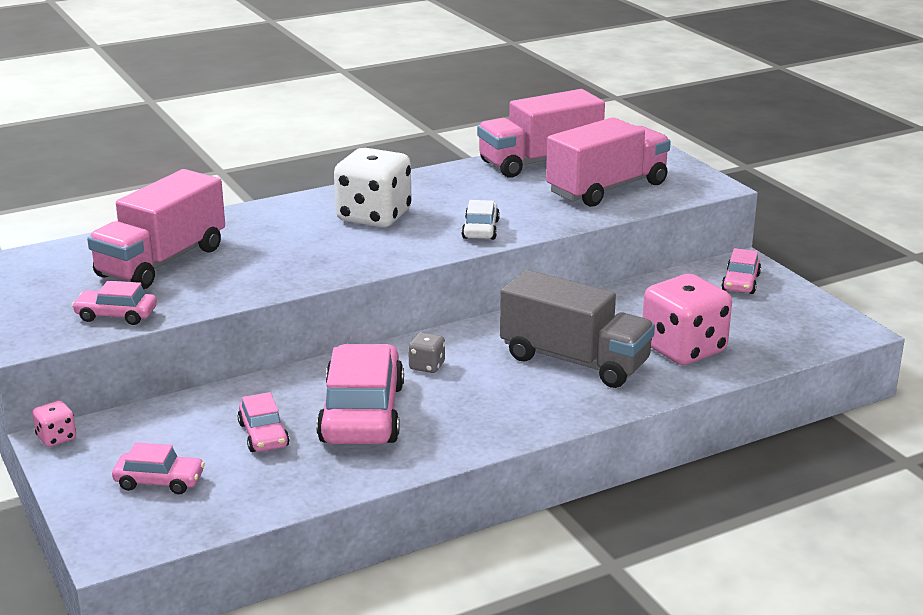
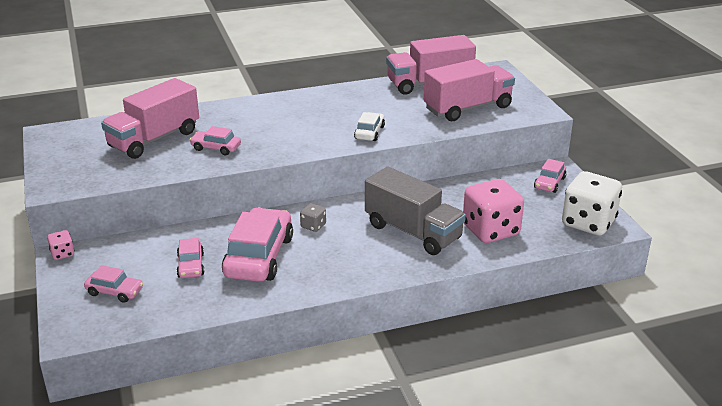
camera: 10 degrees right, 5 degrees up
(116, 315) = (111, 176): pink car -> pink car (216, 148)
(374, 217) = (302, 117): white dice -> white dice (588, 223)

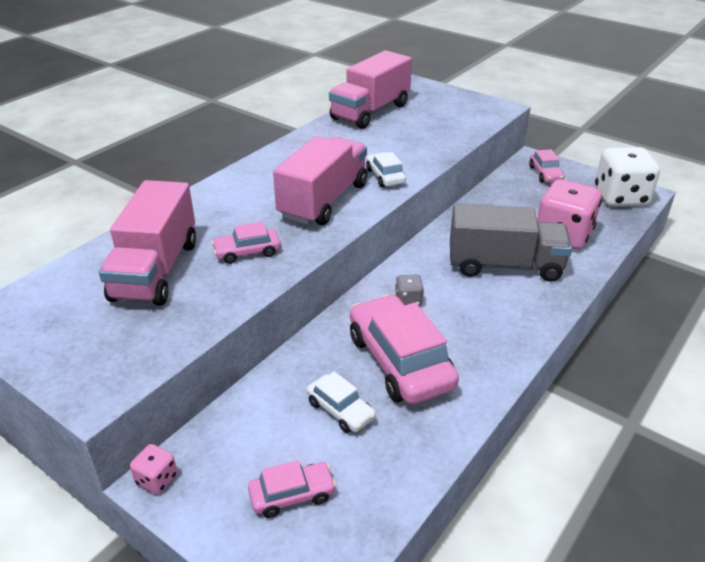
camera: 35 degrees left, 5 degrees up
(191, 265) = (340, 410): pink car -> white car
(468, 108) = (437, 124): pink truck -> pink truck (324, 201)

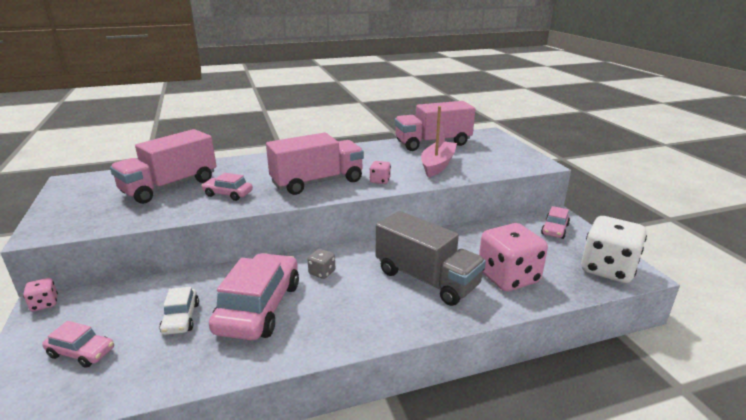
camera: 35 degrees right, 10 degrees down
(385, 176) = (380, 181): white car -> pink dice
(412, 138) = (437, 165): none -> pink boat

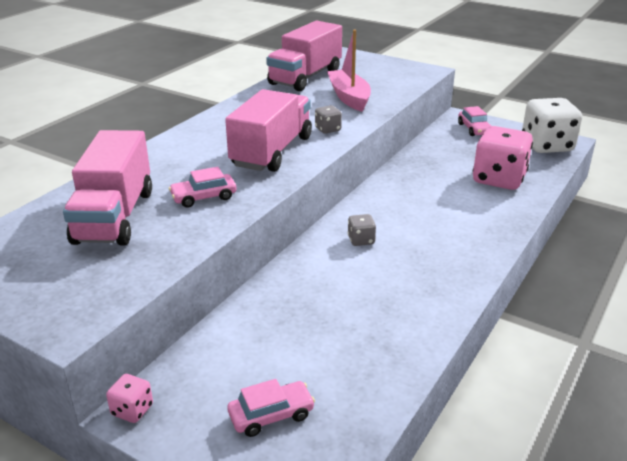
camera: 40 degrees left, 5 degrees up
(181, 318) = (309, 337): white car -> none
(259, 307) = (360, 292): pink car -> none
(380, 181) = (328, 129): pink dice -> grey dice
(426, 279) = (448, 206): grey truck -> none

